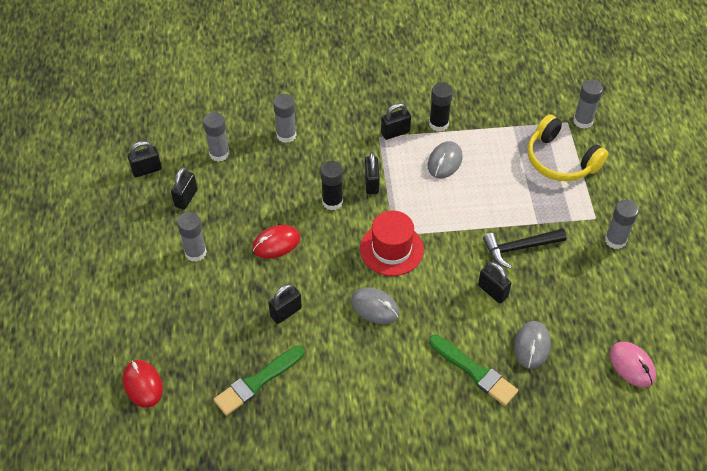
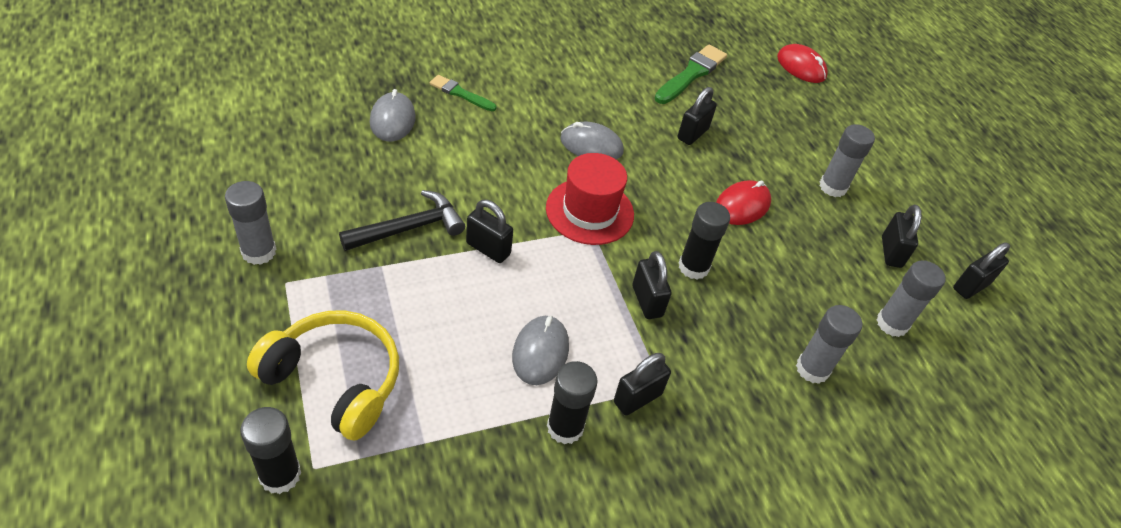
camera: 160 degrees right, 5 degrees down
(474, 371) = (460, 93): green brush -> green brush, size x0.62
(492, 291) = (445, 172): black padlock -> black padlock (488, 249)
(583, 121) = (280, 475): grey glue stick -> black glue stick
(632, 365) = (268, 108): pink mouse -> none

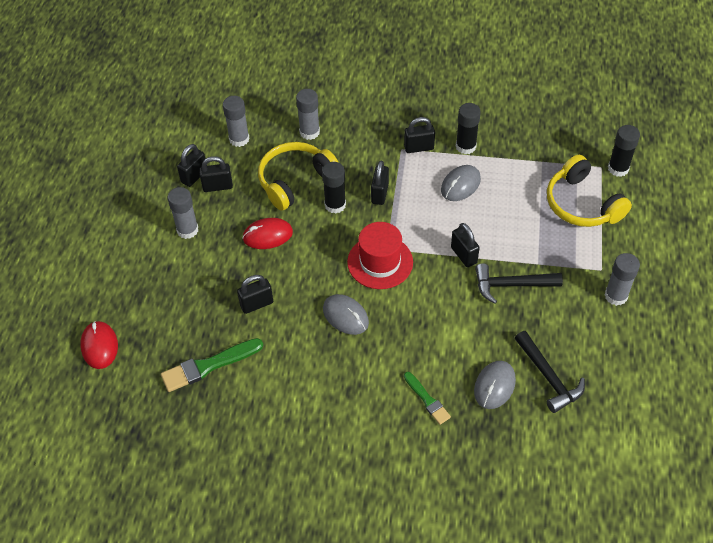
camera: 145 degrees left, 5 degrees up
(332, 141) = (548, 377): none -> black hammer
(768, 285) = (295, 181): none -> yellow headphones
(971, 286) = (165, 143): black padlock -> black padlock (217, 186)

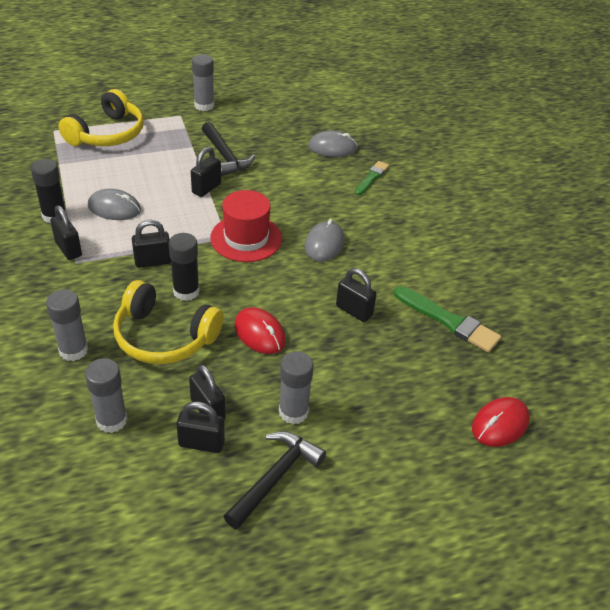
camera: 120 degrees left, 10 degrees down
(548, 377) = (304, 125): black hammer -> black hammer (275, 477)
(618, 168) = (52, 121): black glue stick -> none

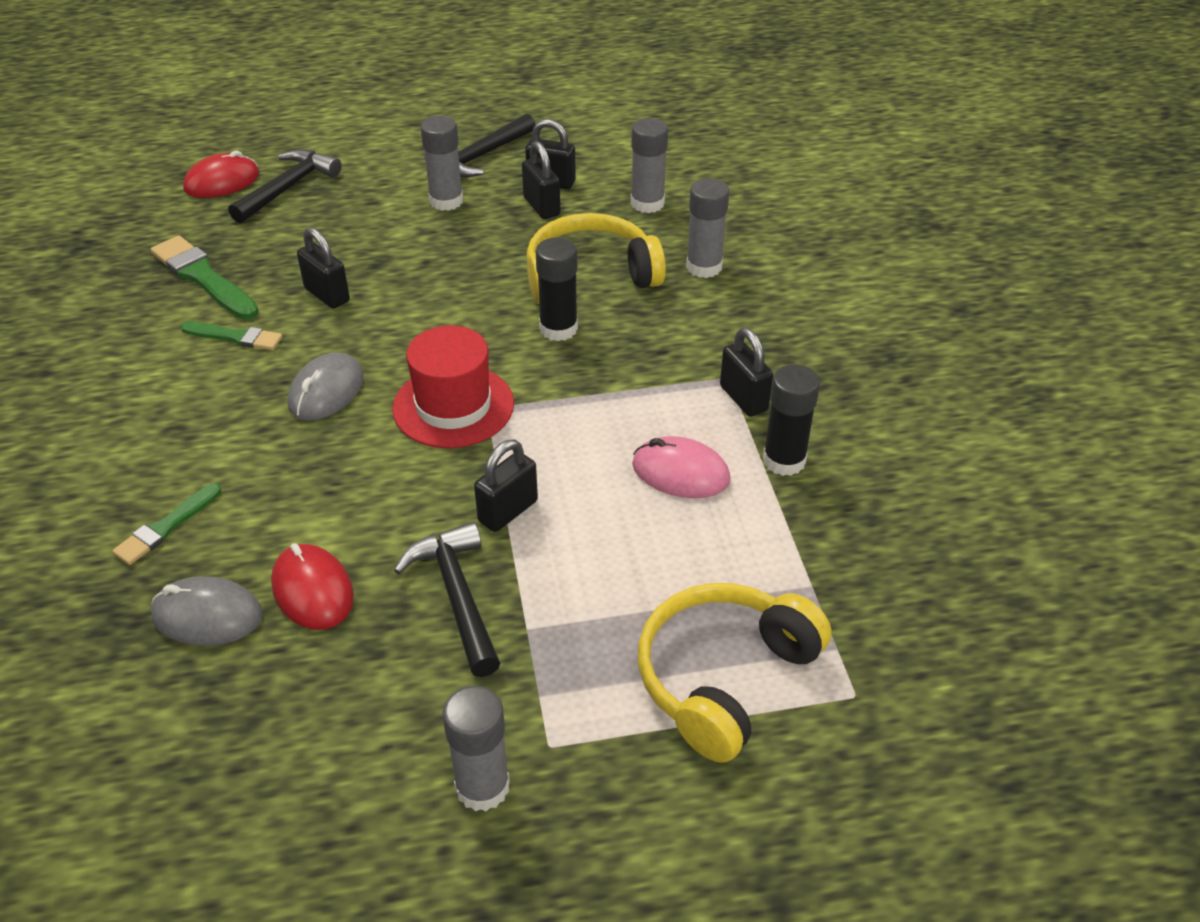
camera: 170 degrees left, 0 degrees up
(114, 208) = (680, 472): grey mouse -> pink mouse
(153, 261) = (608, 373): black padlock -> none
(164, 337) = (590, 276): yellow headphones -> yellow headphones turned 45 degrees counterclockwise
(259, 333) = (465, 274): red mouse -> red mouse (313, 590)
(398, 276) = (235, 337): none -> green brush
(438, 419) = (287, 188): none -> black hammer

